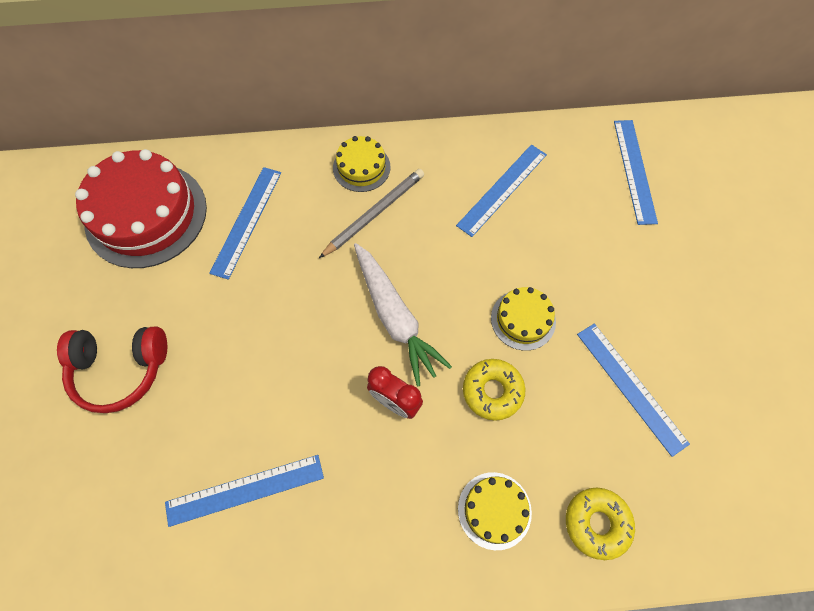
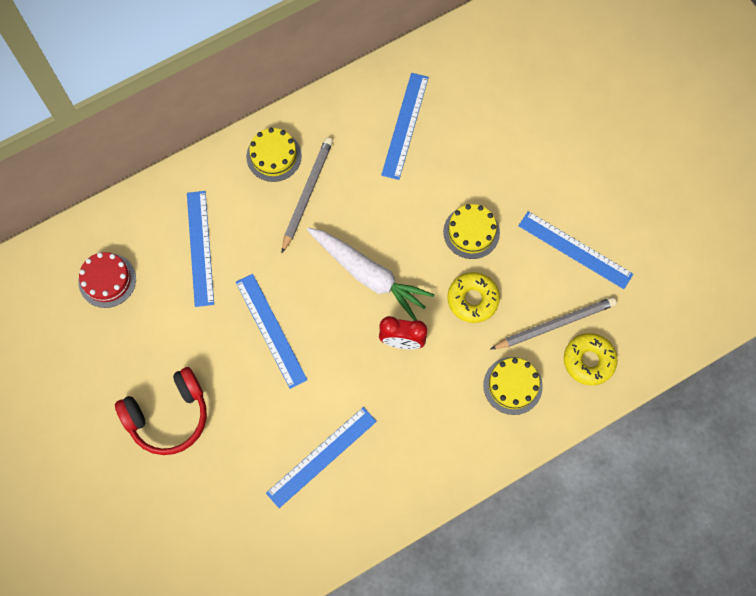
camera: 25 degrees left, 5 degrees up
(146, 214) = (107, 280): red cake -> red cake, size x0.50
(574, 461) = (555, 324): none -> grey pencil
(634, 170) = (508, 61): blue ruler -> blue ruler (271, 330)

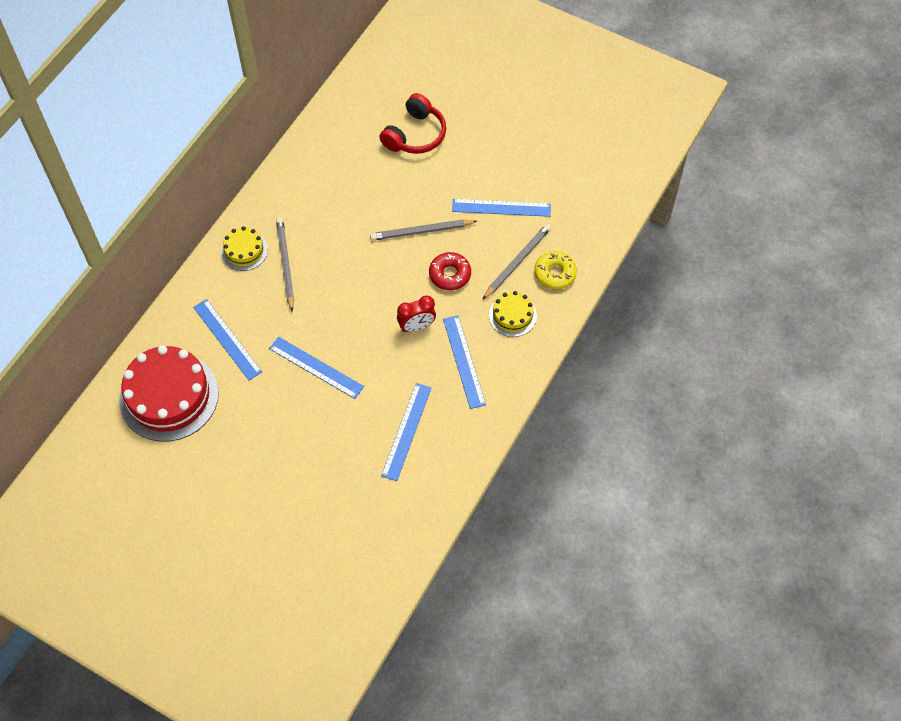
camera: 30 degrees left, 10 degrees down
(107, 280) = (169, 396): red cake -> red cake, size x2.00
(168, 416) = (275, 463): red headphones -> red headphones (415, 135)
(369, 275) = (365, 295): white carrot -> none
(405, 125) = (329, 185): blue ruler -> blue ruler (464, 361)
(471, 232) = (421, 231): yellow cake -> grey pencil
(472, 299) = (450, 274): yellow donut -> red donut

